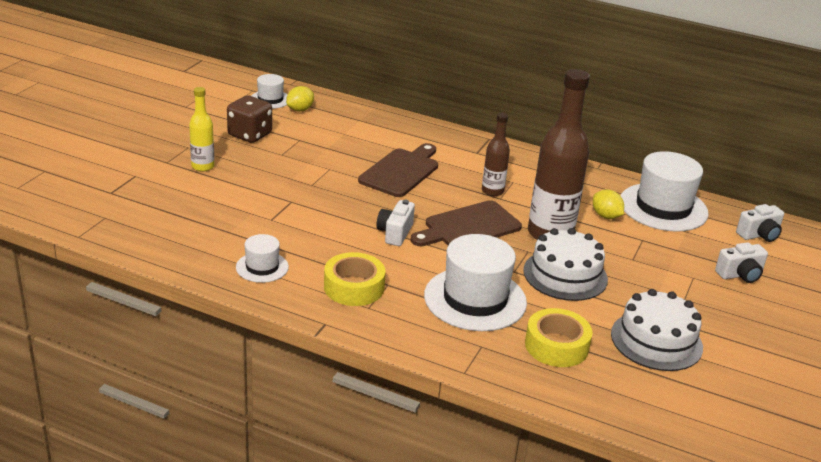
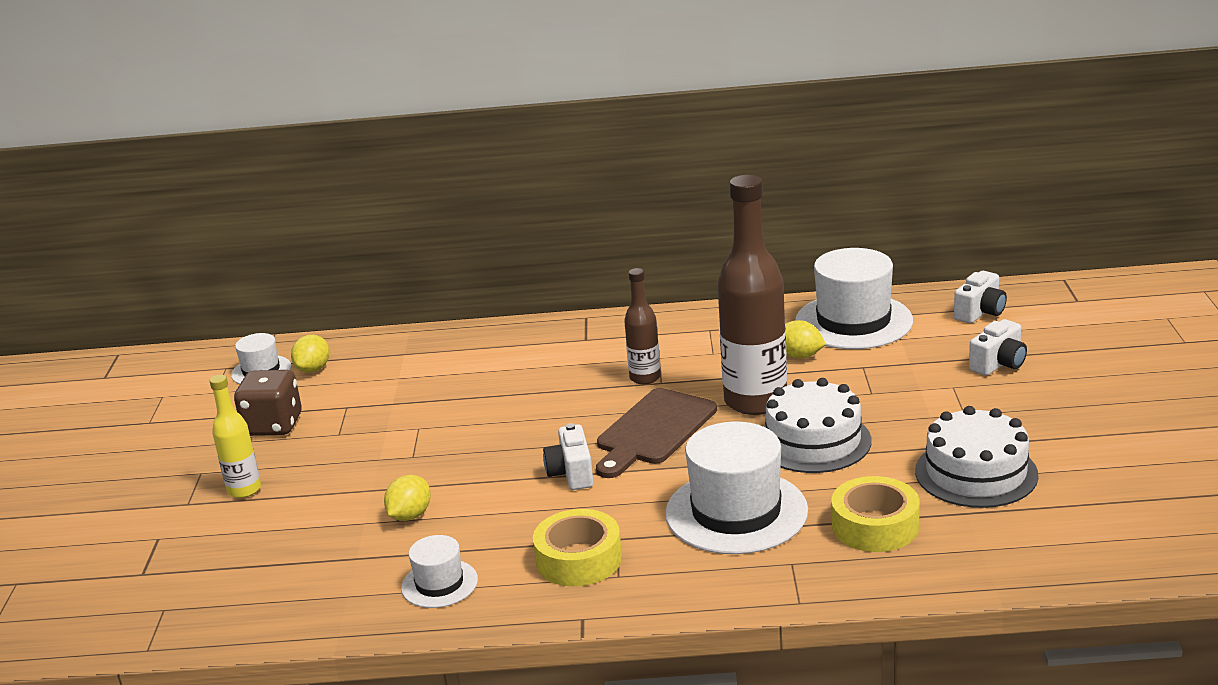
camera: 20 degrees left, 5 degrees down
(280, 220) = (410, 515): none -> yellow lemon
(401, 171) = (513, 396): brown cutting board -> none

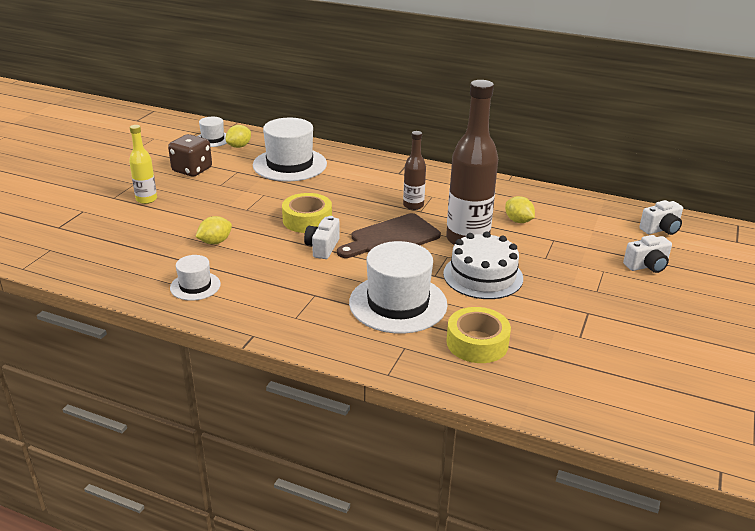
camera: 20 degrees right, 5 degrees up
(579, 559) = (282, 299): yellow tape -> yellow tape (307, 220)
(853, 321) = (570, 210): white hat -> white hat (290, 164)
(976, 473) = (573, 332): white cake -> none

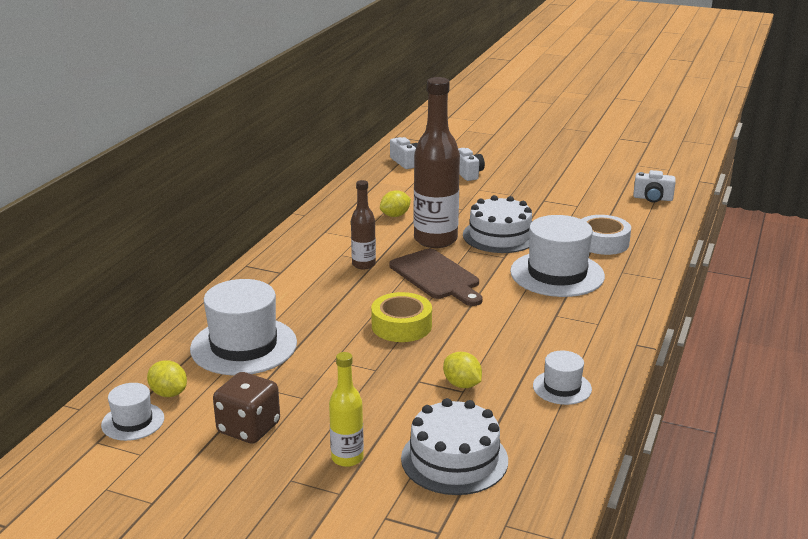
camera: 90 degrees left, 5 degrees down
(126, 235) = (454, 459): none -> white cake
(322, 247) = (463, 314): white camera -> white camera (652, 198)
(477, 343) = (602, 242): yellow tape -> white tape

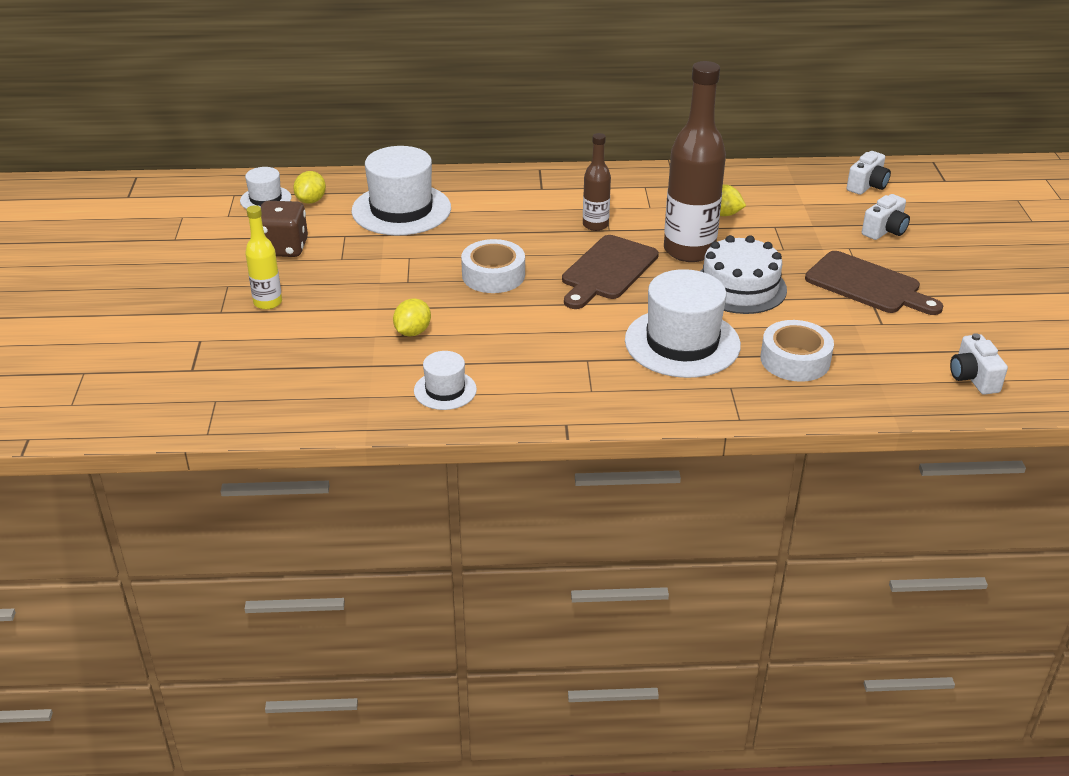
camera: 65 degrees right, 10 degrees up
(401, 326) = (493, 275): yellow tape -> white tape
(454, 459) = (293, 354): white cake -> none
(529, 197) = (868, 285): none -> brown cutting board

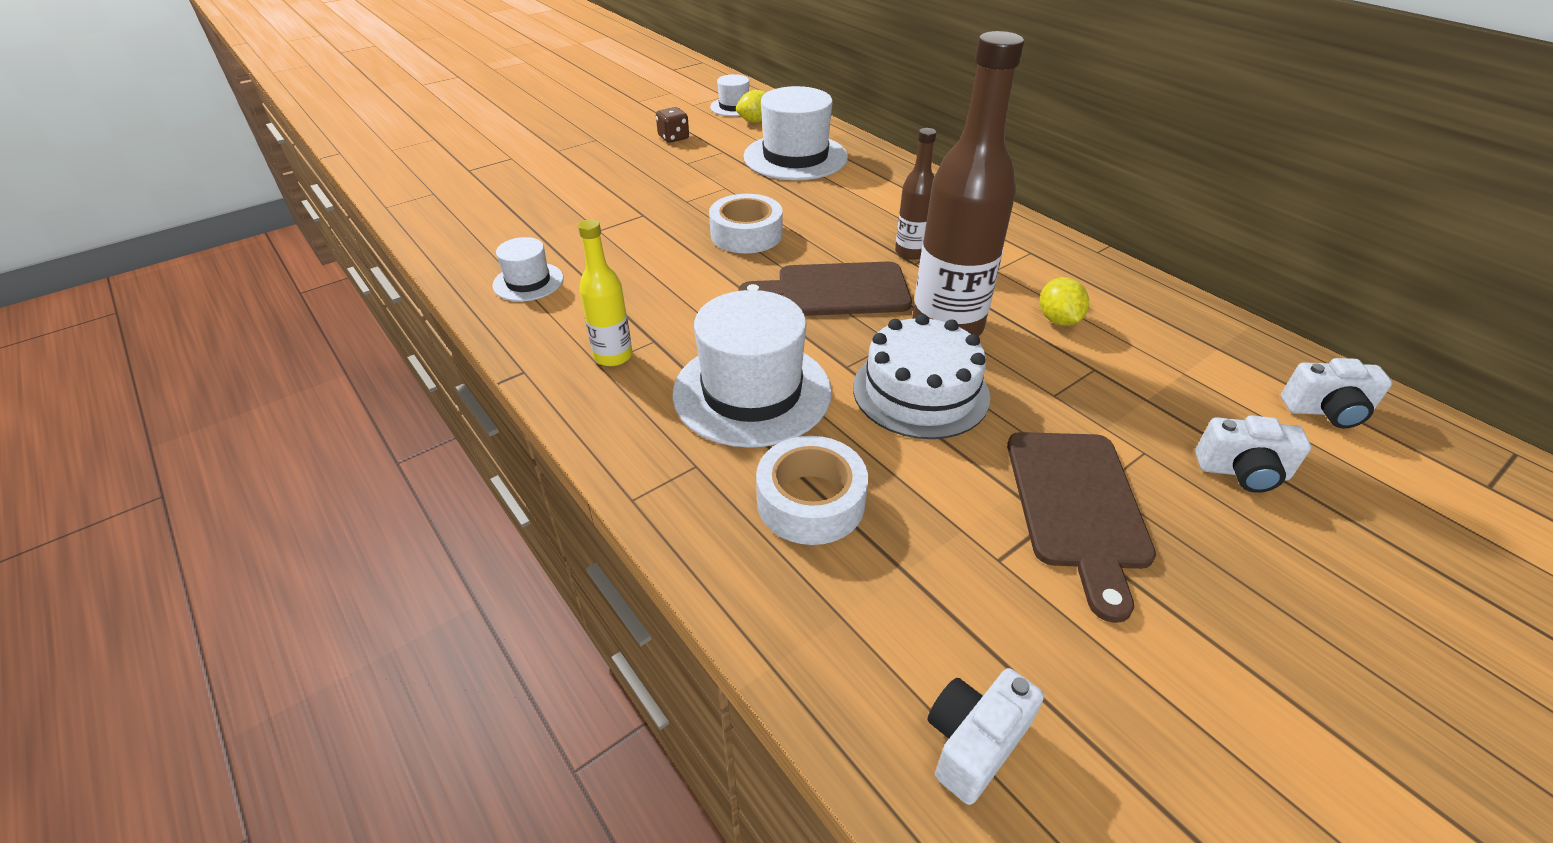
camera: 55 degrees right, 5 degrees up
(268, 302) = (588, 161): yellow bottle -> yellow bottle (613, 356)
(284, 248) = (673, 138): brown dice -> brown dice, size x0.61
(412, 332) = (608, 232): yellow lemon -> none

